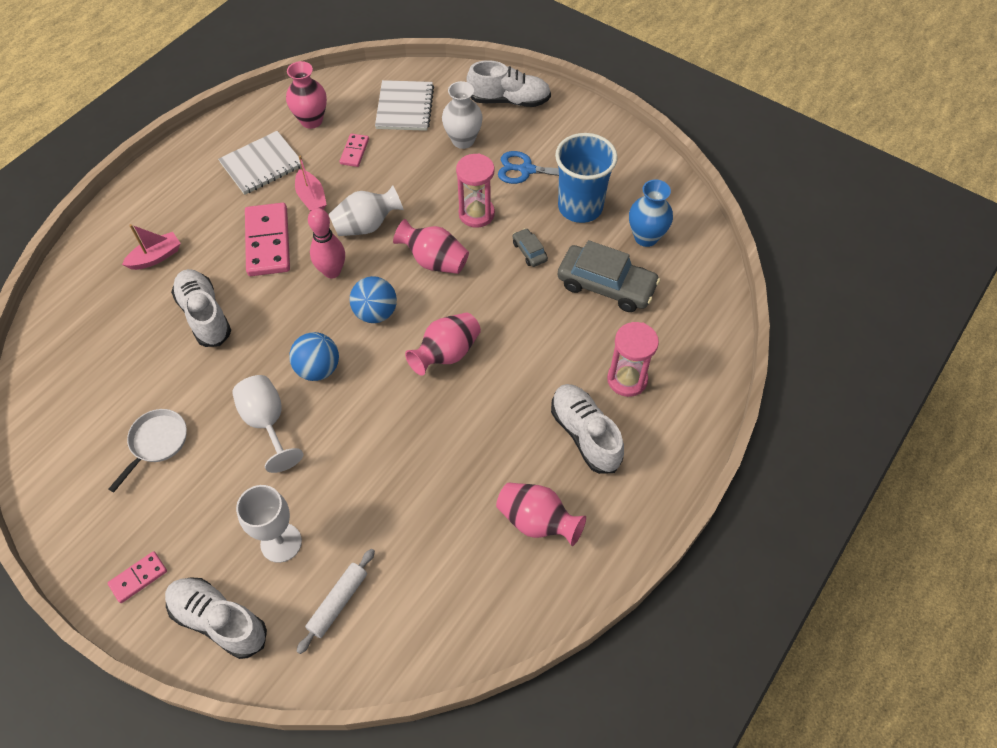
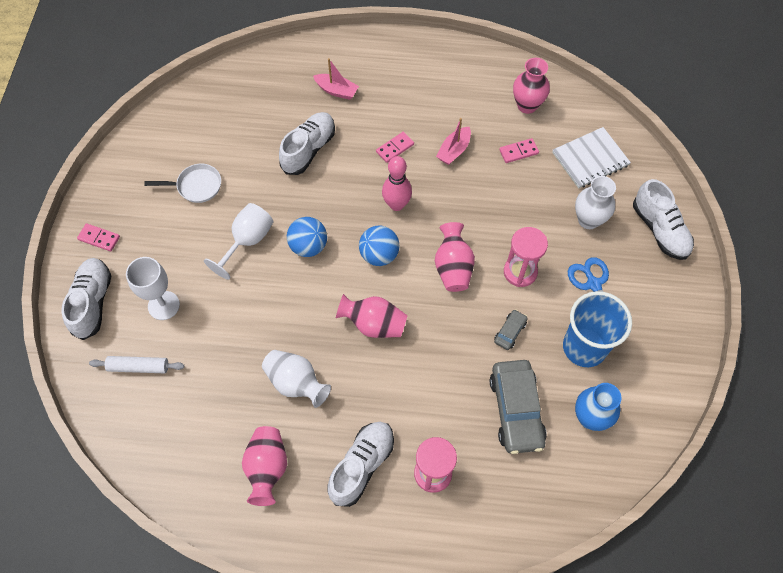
camera: 60 degrees right, 5 degrees up
(262, 165) = (461, 101): white notebook -> none
(268, 242) = (395, 148): pink domino -> pink domino, size x0.51
(366, 226) = (454, 202): white vase -> white vase (296, 383)

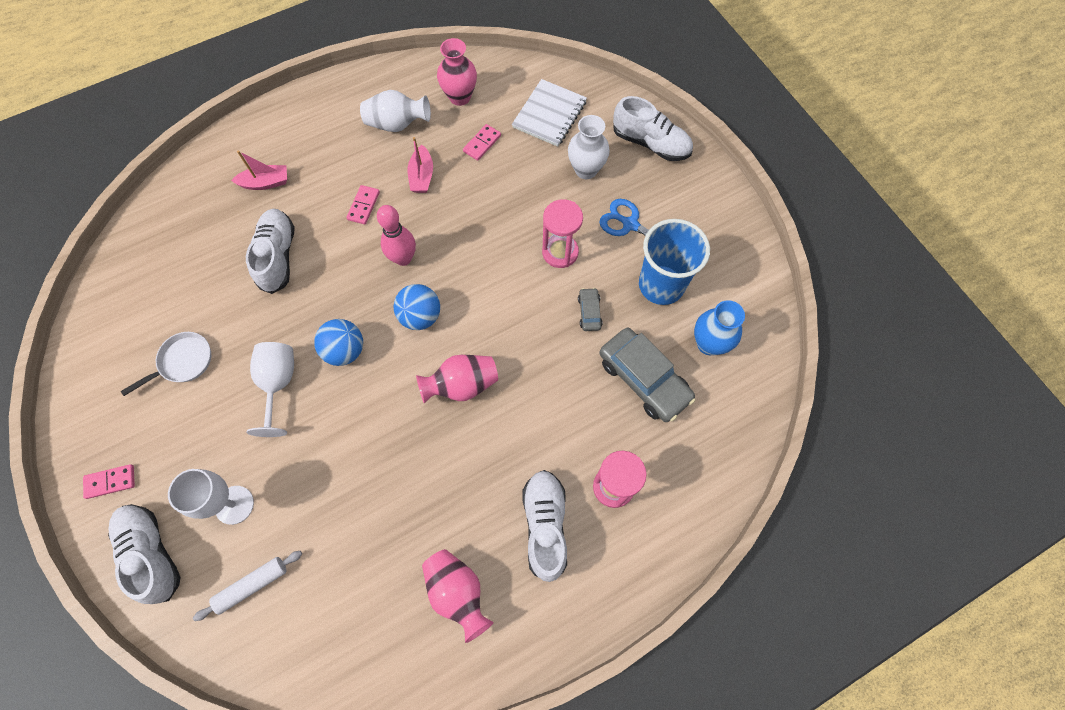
camera: 35 degrees left, 5 degrees up
(296, 383) = (427, 490): white vase -> white vase (397, 124)
(453, 267) = (498, 285): pink vase -> none

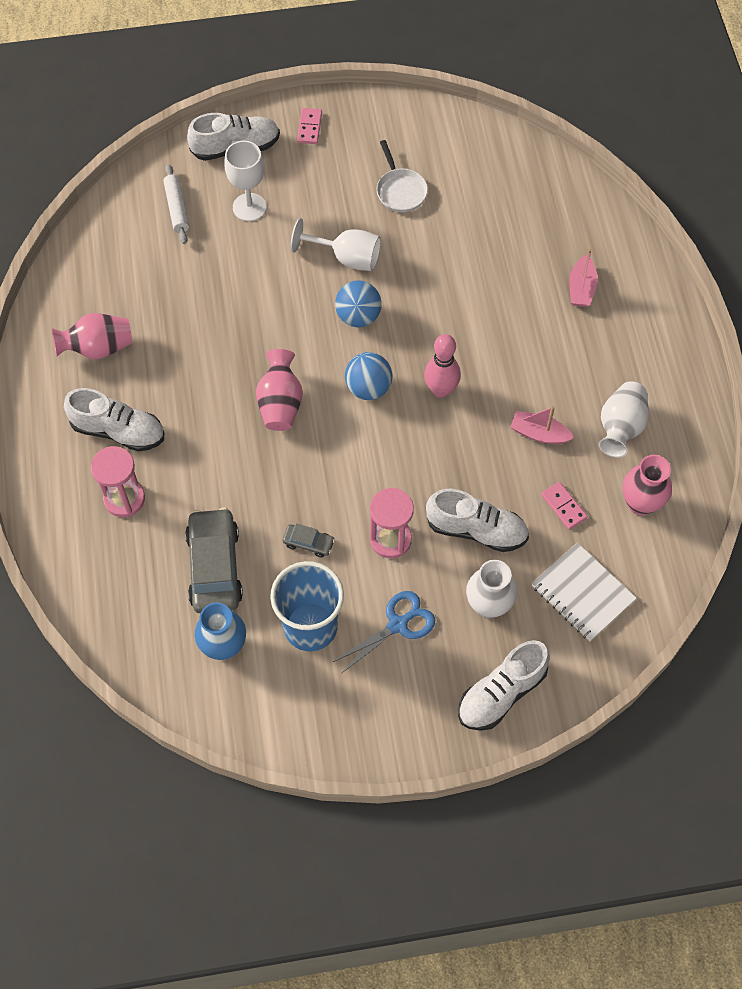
camera: 110 degrees right, 5 degrees down
(278, 256) = (486, 282): white shoe -> white shoe (476, 530)
(363, 206) = (520, 369): pink domino -> none
(644, 379) = (214, 567): grey car -> grey car turned 105 degrees clockwise

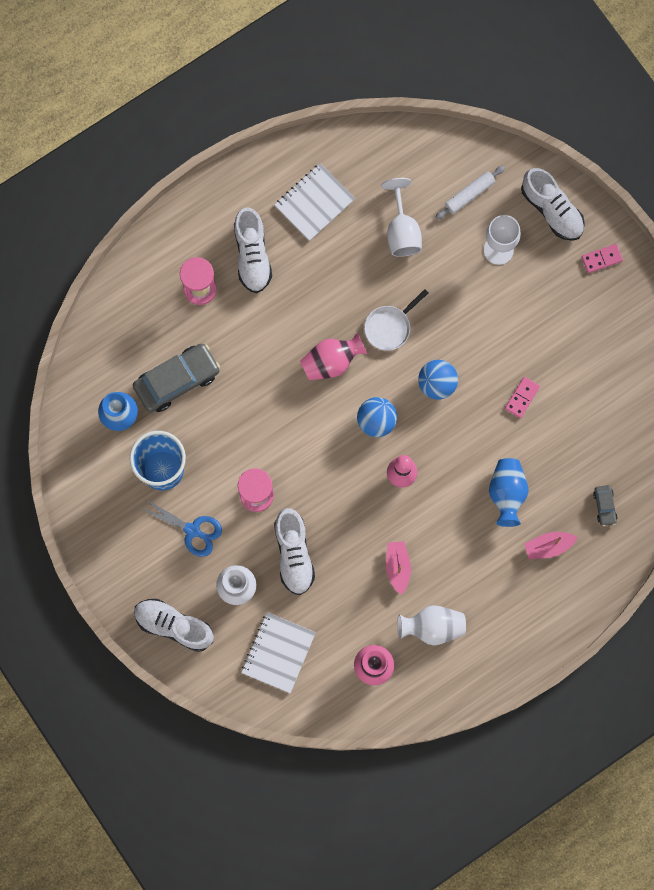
camera: 65 degrees right, 15 degrees up
(98, 348) = (314, 203): pink vase -> white notebook
(308, 543) = (226, 437): grey car -> grey car (604, 506)
(346, 258) = (487, 349): white goblet -> white goblet (402, 231)
(400, 191) = (574, 361): white pan -> white pan (389, 327)
(507, 302) = (507, 493): none -> blue vase
(563, 507) = (343, 610): pink domino -> pink domino (522, 397)

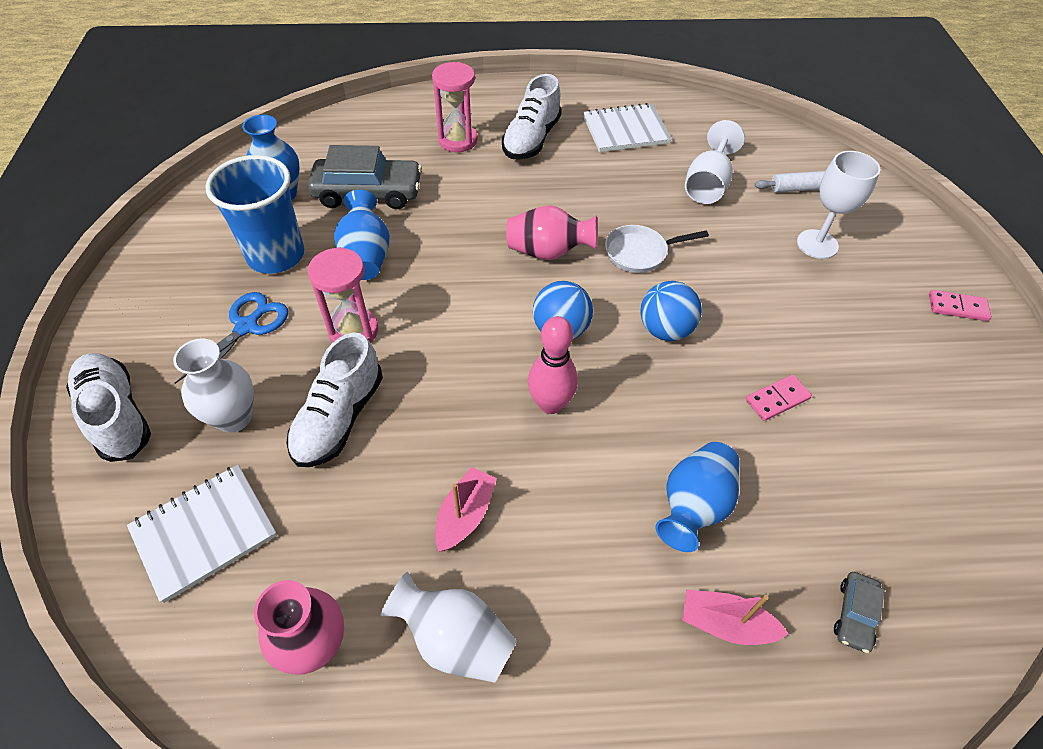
camera: 30 degrees right, 25 degrees down
(192, 530) = (247, 326): blue scissors -> blue scissors turned 120 degrees counterclockwise
(219, 435) = (366, 256): none -> blue vase
(552, 210) = (904, 238): white shoe -> none

